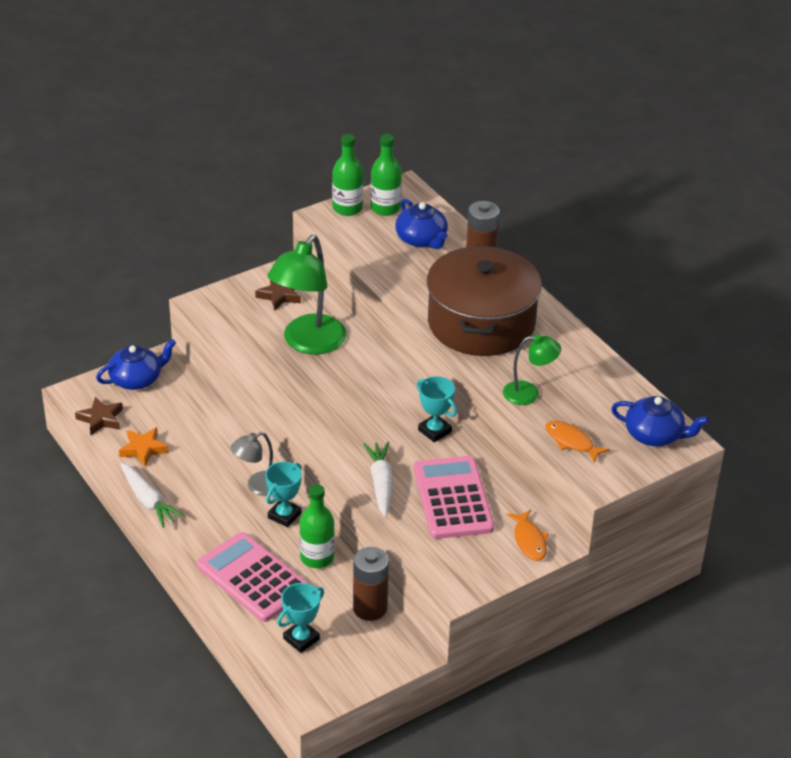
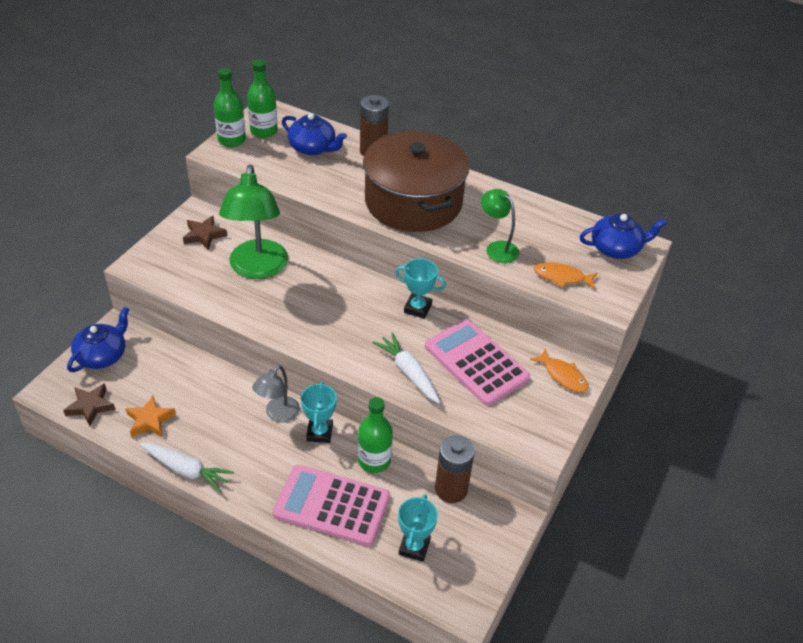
camera: 30 degrees left, 5 degrees up
(529, 393) = (497, 248): green lamp -> green lamp turned 105 degrees counterclockwise

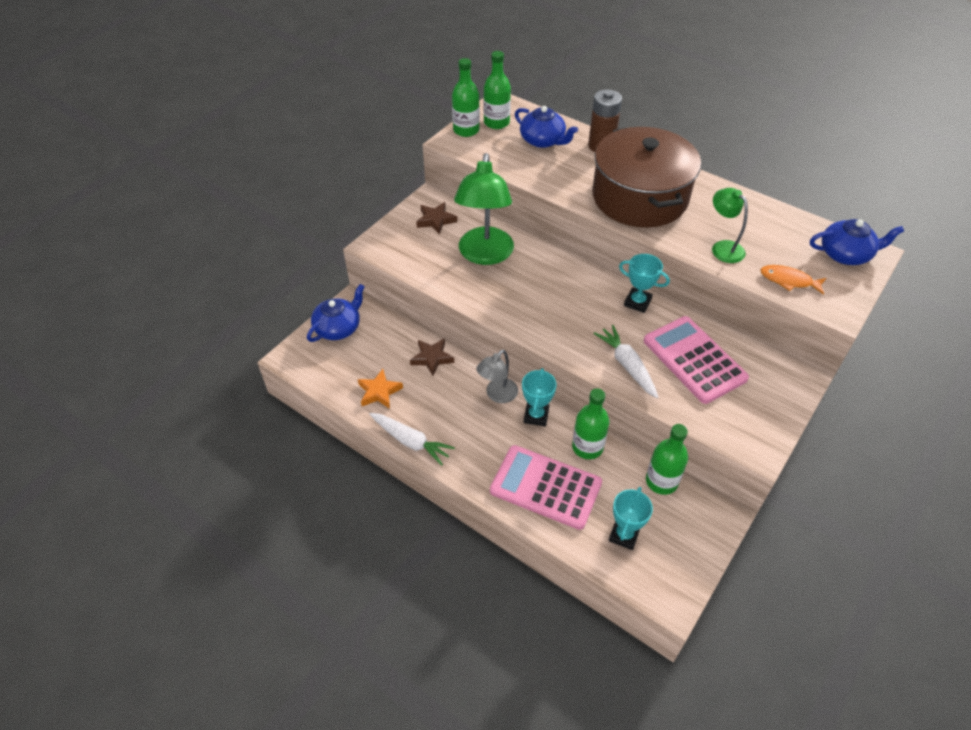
camera: 10 degrees right, 5 degrees up
(90, 406) = (326, 375): brown star -> brown star (432, 358)
(451, 489) = (661, 481): brown battery -> green bottle
(562, 375) = (781, 379): orange fish -> none

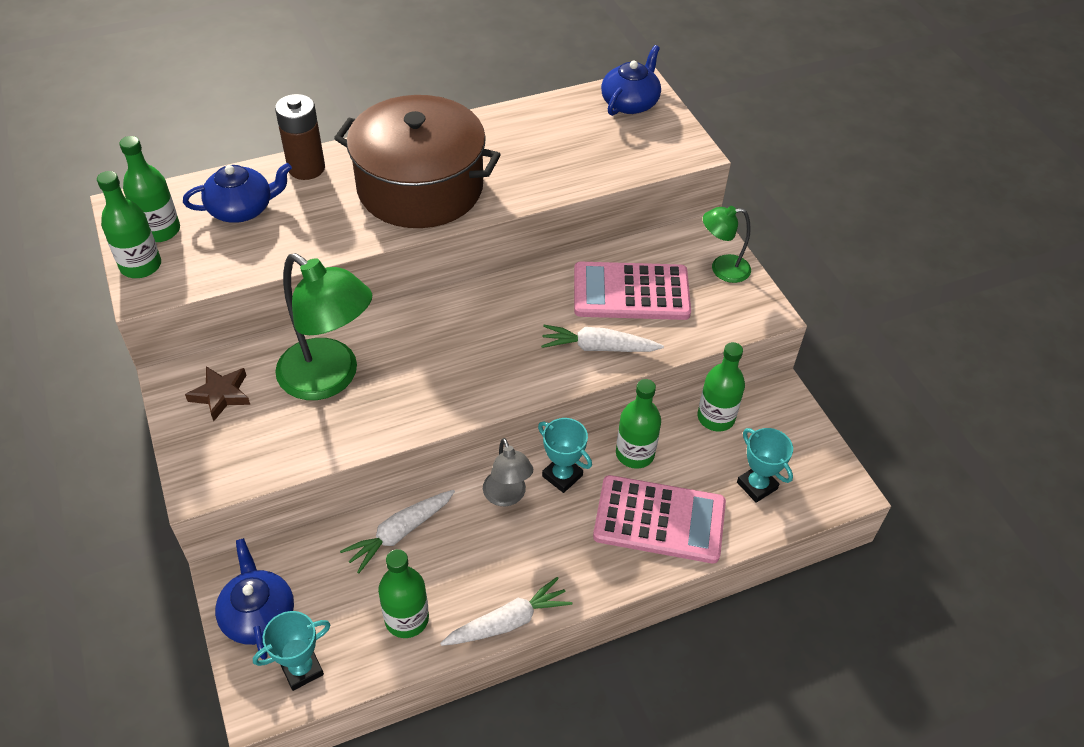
camera: 60 degrees left, 0 degrees up
(379, 392) = (407, 619): orange star -> green bottle
(432, 358) = (400, 533): brown star -> white carrot
(545, 487) = (659, 520): pink calculator -> pink calculator turned 135 degrees counterclockwise
(637, 302) = (522, 289): turquoise trophy -> turquoise trophy (301, 669)
(723, 247) = (550, 173): green lamp -> green lamp (722, 269)
(788, 280) = (631, 158): orange fish -> none

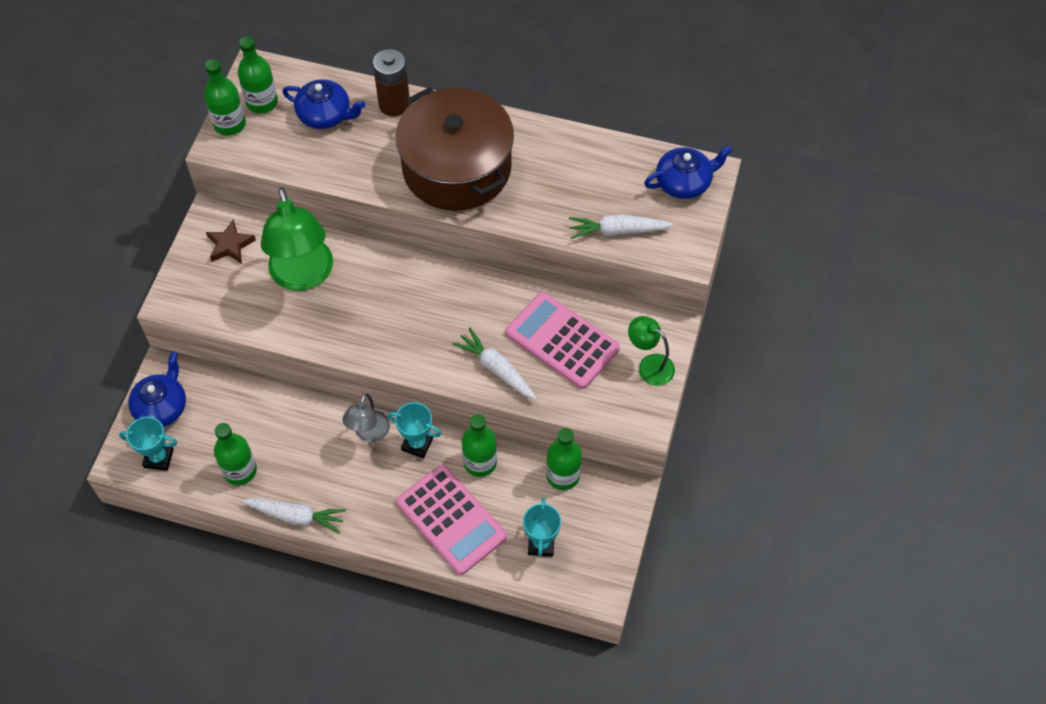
camera: 40 degrees right, 10 degrees up
(400, 533) = (282, 411): white carrot -> white carrot (617, 231)
(562, 476) = (417, 444): turquoise trophy -> turquoise trophy turned 60 degrees counterclockwise

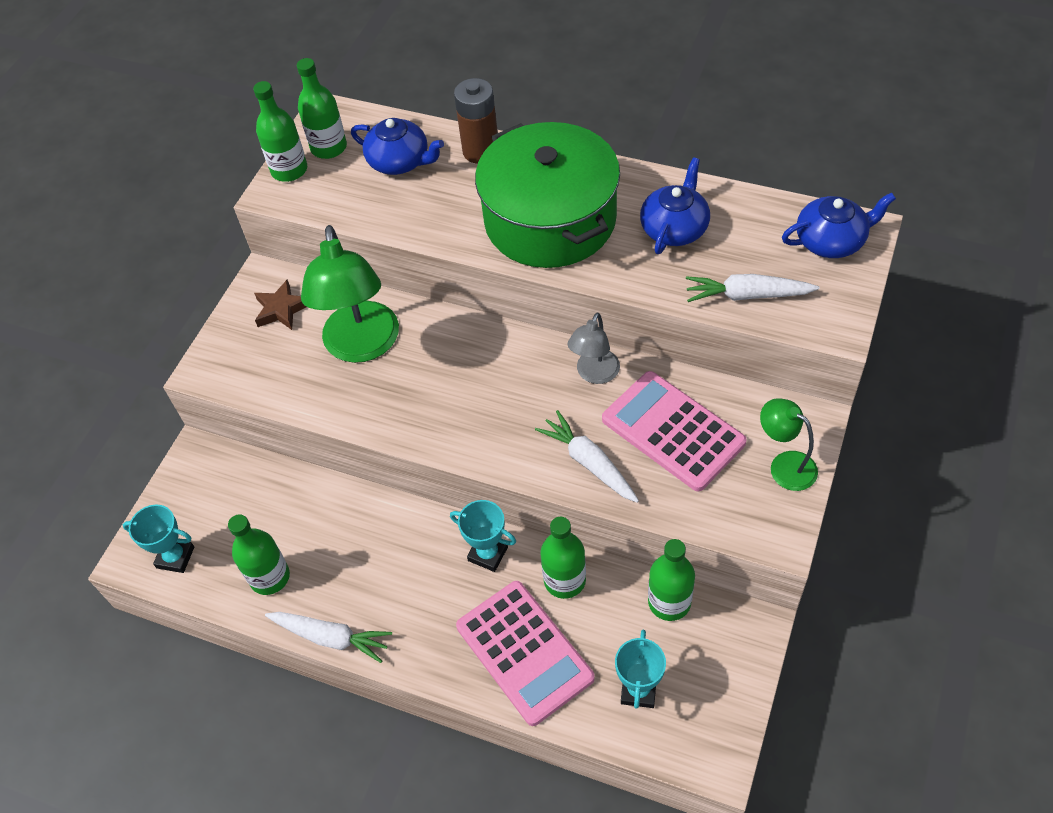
camera: 10 degrees right, 5 degrees down
(162, 407) = (188, 496): blue teapot -> blue teapot (674, 228)
(369, 433) = (430, 538): grey lamp -> grey lamp (594, 374)
(457, 167) = (550, 220): brown pot -> green pot

